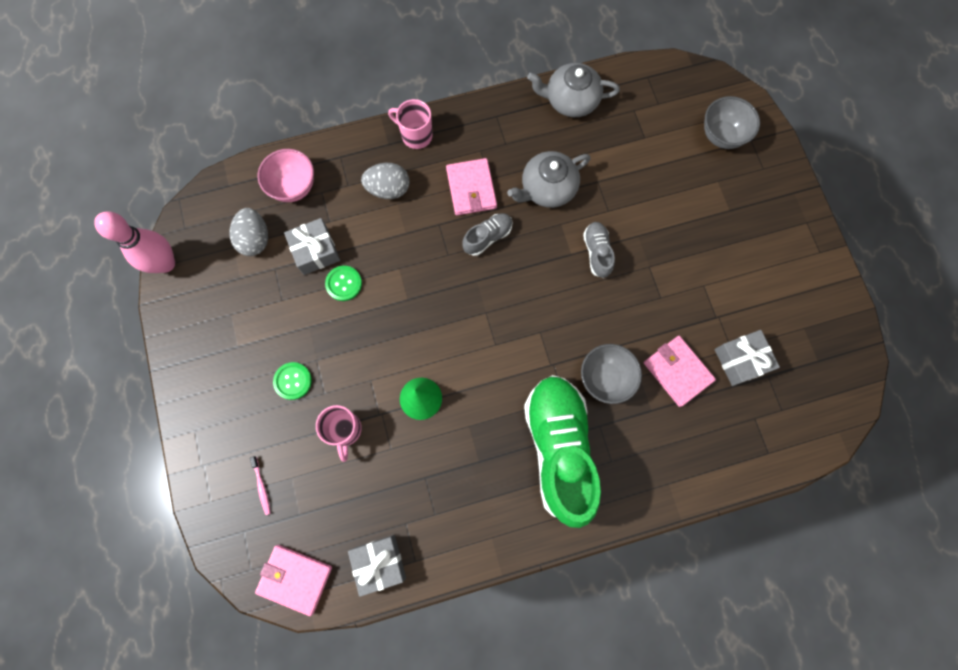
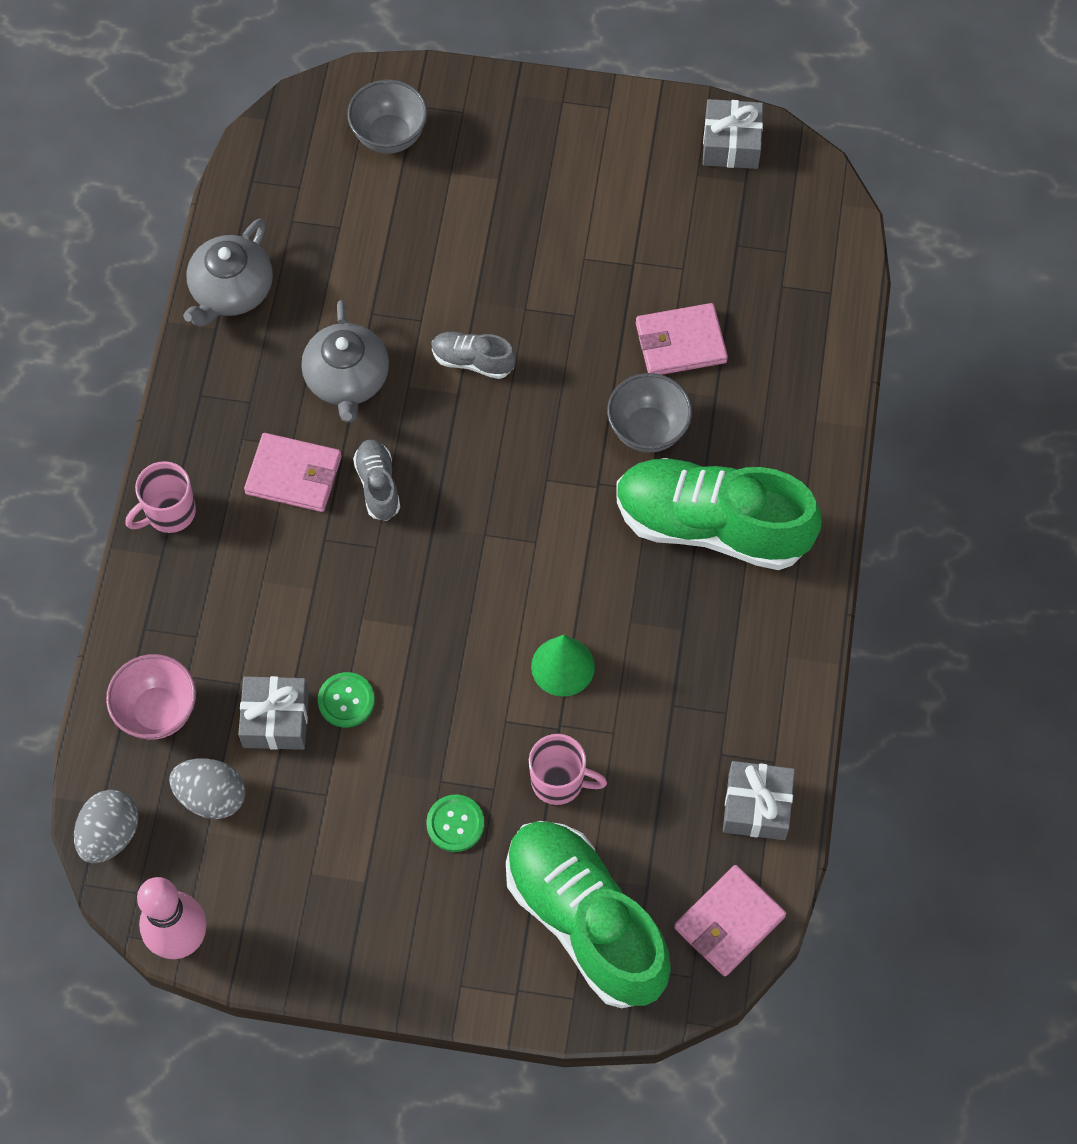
camera: 65 degrees left, 10 degrees down
(262, 487) = (585, 921): pink toothbrush -> green shoe
(388, 189) = (233, 583): grey egg -> grey egg (110, 835)
(740, 360) = (702, 265): grey gift -> grey gift (731, 144)

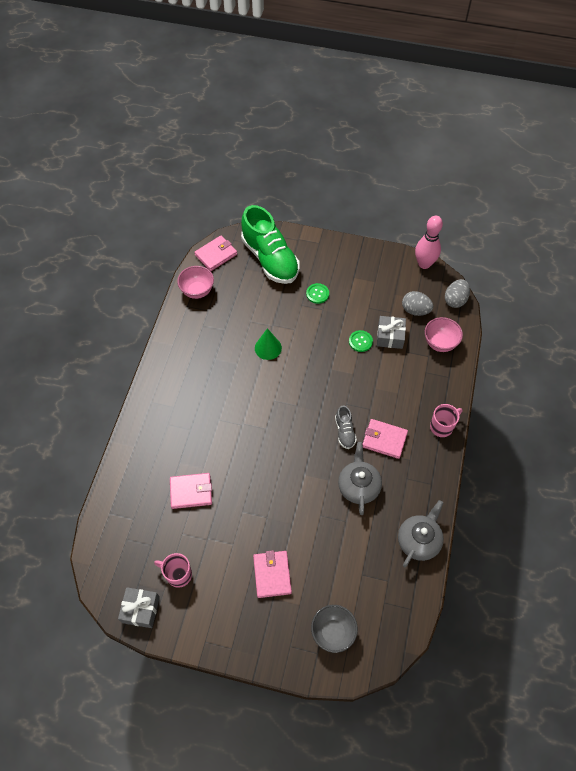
camera: 175 degrees left, 5 degrees down
(473, 361) = (296, 490): grey shoe -> none
(504, 214) = (272, 574): none -> pink wallet
(559, 781) = (274, 305): pink mug -> pink mug (178, 574)
(647, 430) = (215, 448): grey bowl -> none
(711, 526) = (193, 401): green shoe -> none
(756, 806) = (197, 291): grey gift -> pink bowl

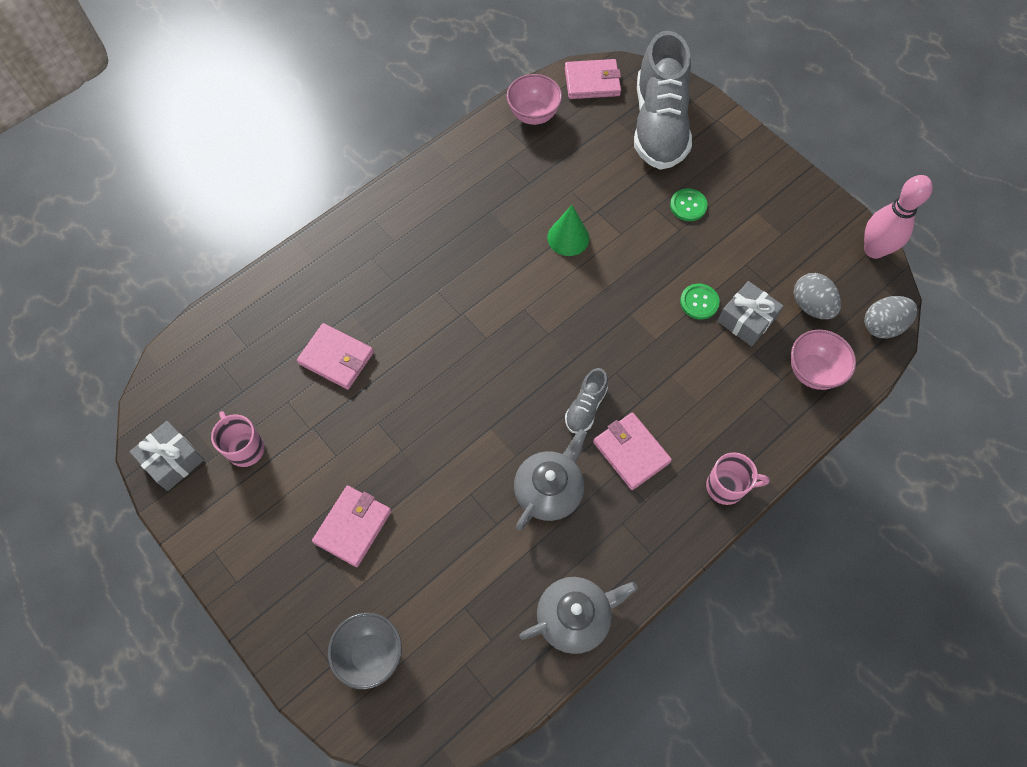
camera: 35 degrees right, 5 degrees up
(270, 259) = (659, 125): green shoe -> grey shoe

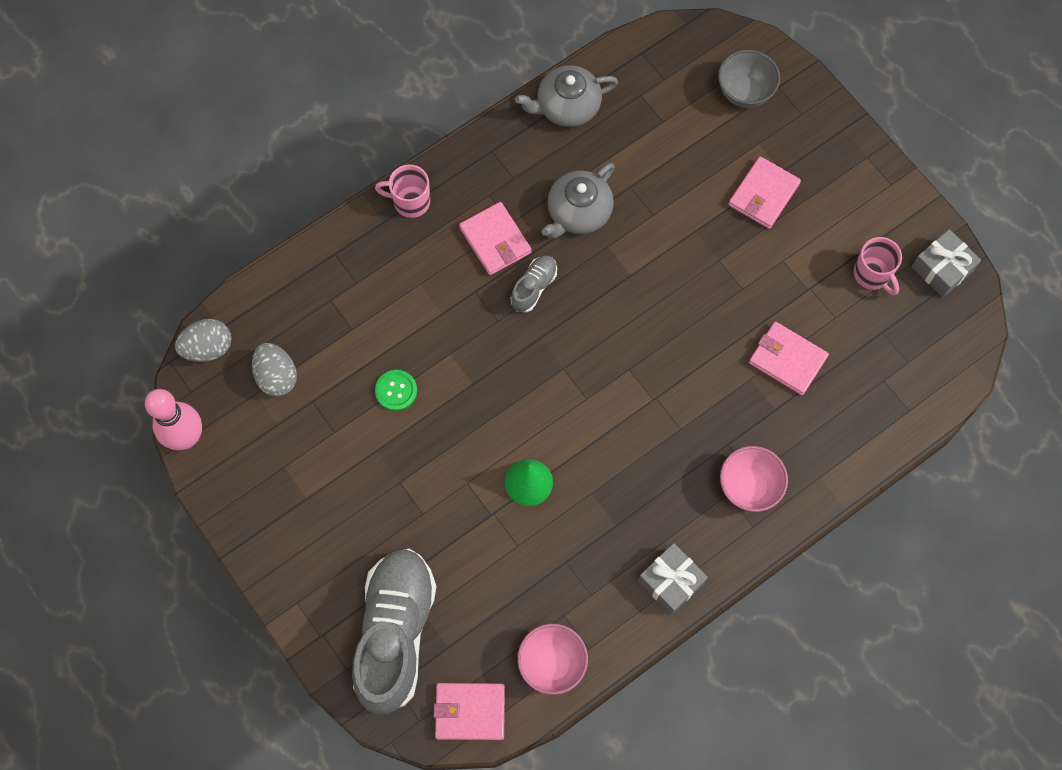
camera: 175 degrees left, 5 degrees up
(688, 205) = (383, 513): green button -> none
(746, 320) = (350, 366): grey gift -> grey gift (671, 582)
(812, 371) = (296, 305): pink bowl -> pink bowl (749, 487)

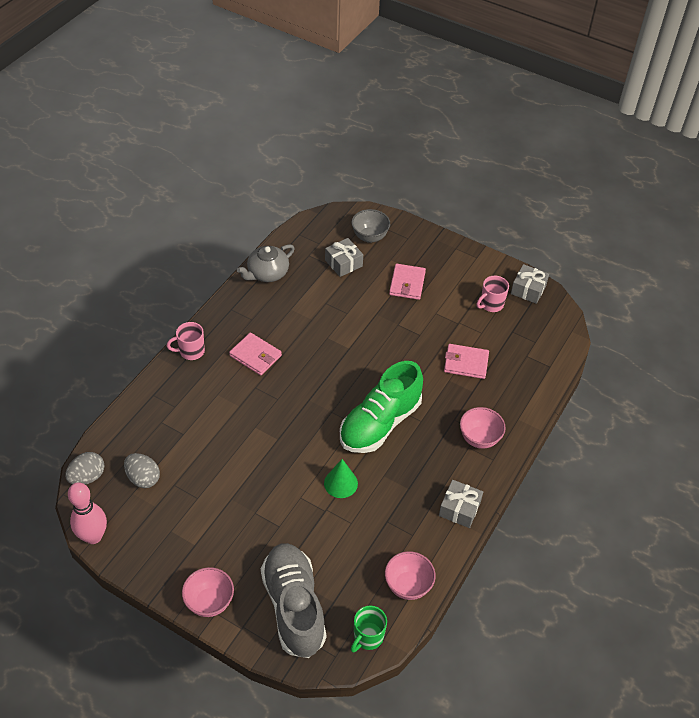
camera: 25 degrees left, 20 degrees down
(294, 585) = (209, 602): none -> pink bowl
(396, 391) = (229, 460): green button -> none
(470, 712) = (367, 637): pink wallet -> green mug
(534, 287) = (292, 373): grey shoe -> none
(578, 212) = (300, 325): grey teapot -> none
(621, 411) = (380, 423): none -> green shoe
(685, 126) = (343, 263): none -> grey gift
(872, 274) = (491, 304): pink mug -> pink mug turned 105 degrees clockwise

